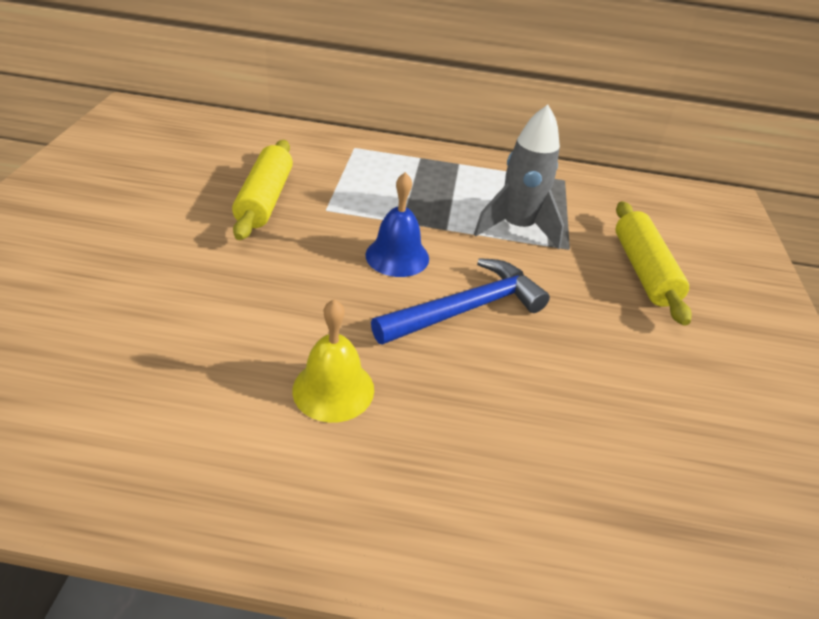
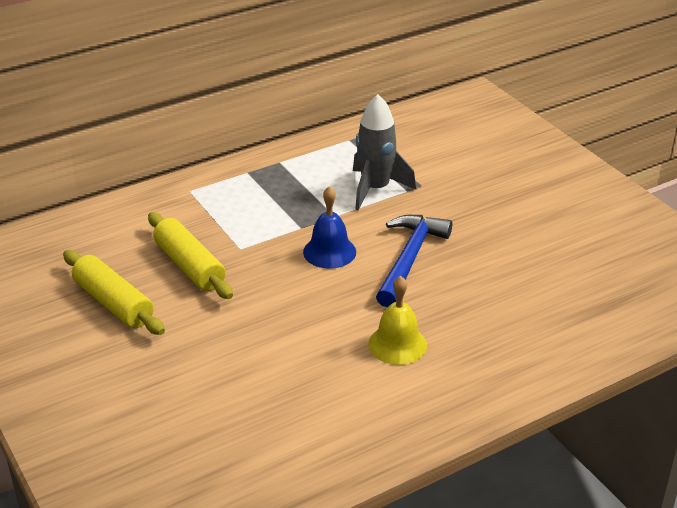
camera: 35 degrees left, 5 degrees down
(643, 271) = (477, 175): yellow rolling pin -> yellow rolling pin (114, 303)

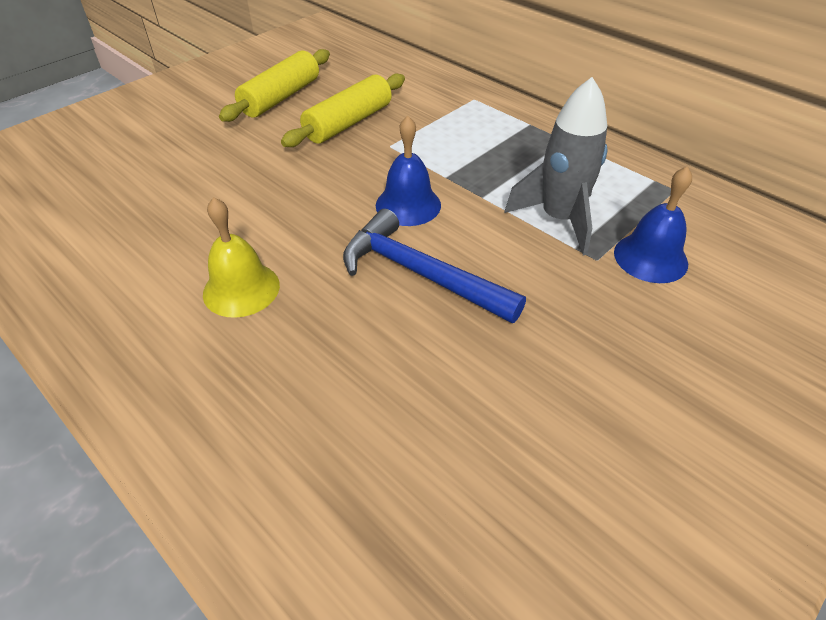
camera: 75 degrees right, 10 degrees up
(410, 259) = (420, 273): blue hammer -> blue hammer turned 150 degrees counterclockwise
(427, 165) = (650, 257): none -> blue bell

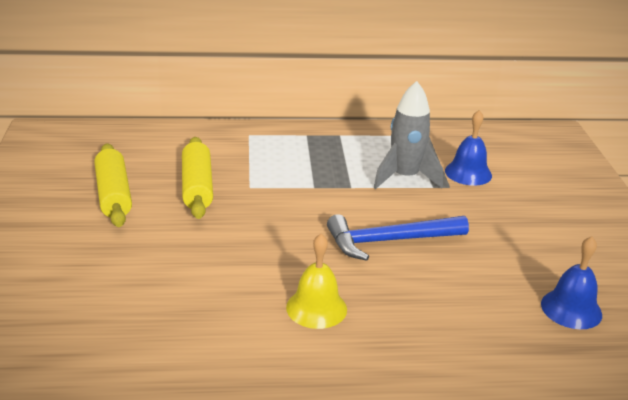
camera: 50 degrees left, 15 degrees down
(408, 205) = (322, 212): blue bell -> blue bell (571, 309)

